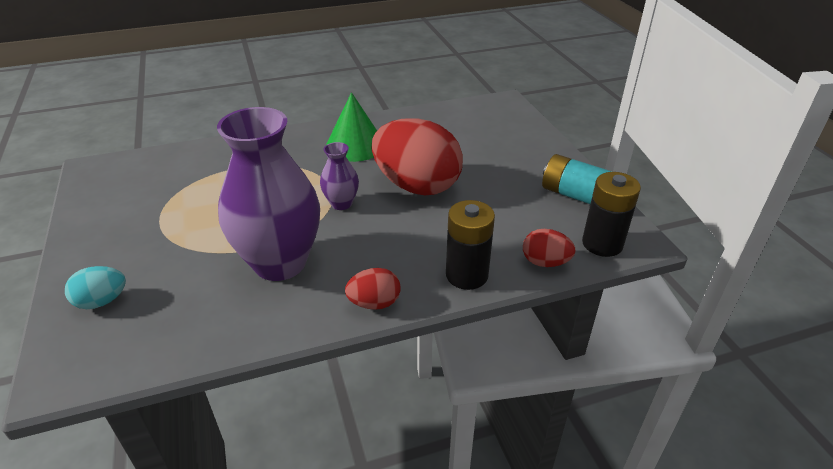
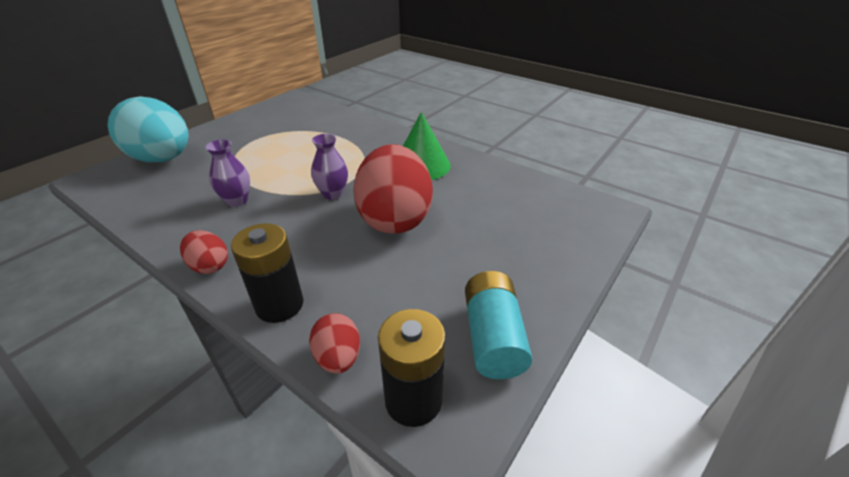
camera: 55 degrees right, 0 degrees up
(102, 301) = (163, 159): turquoise egg -> turquoise egg, size x2.18
(280, 263) = (237, 200): purple vase -> purple vase, size x0.46

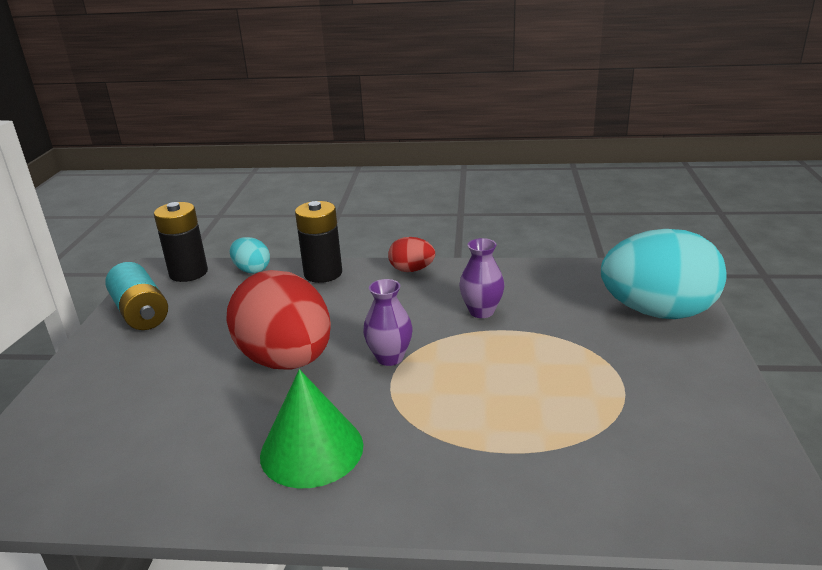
camera: 150 degrees right, 10 degrees down
(338, 357) = (252, 270): red egg -> turquoise egg

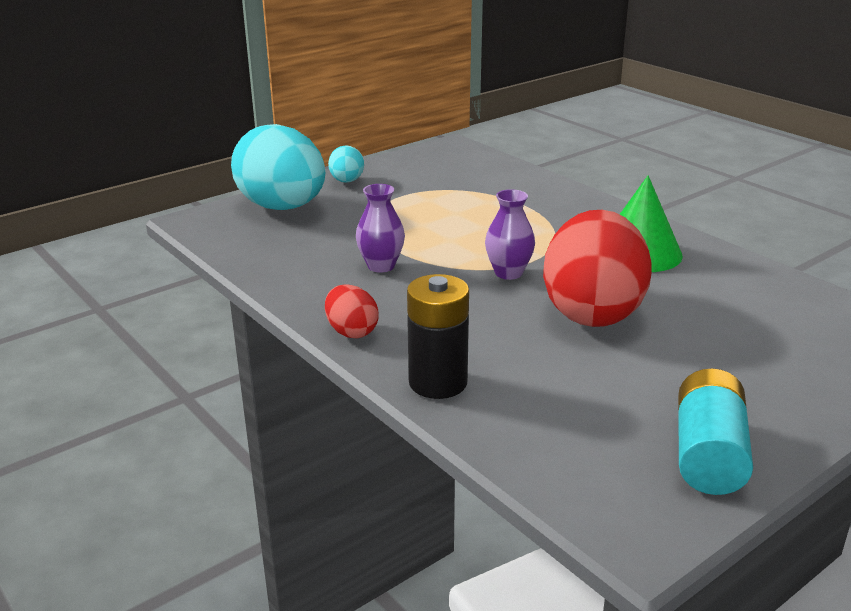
camera: 135 degrees left, 0 degrees up
(188, 273) = (597, 494): black battery -> none
(252, 270) = (508, 442): turquoise egg -> turquoise egg (347, 181)

